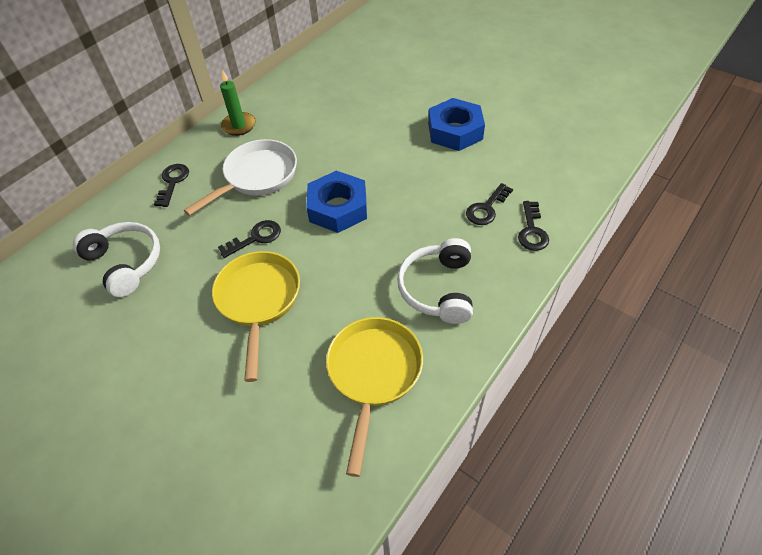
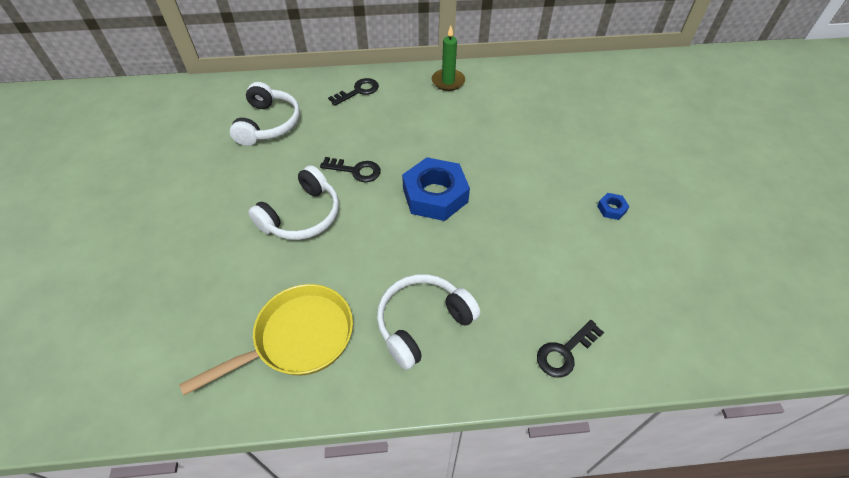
camera: 45 degrees right, 0 degrees up
(257, 177) = (412, 128): white pan -> none
(259, 301) = (302, 215): yellow pan -> white headphones
(455, 131) = (611, 209): blue nut -> blue nut, size x0.42
(486, 208) = (550, 296): black key -> none

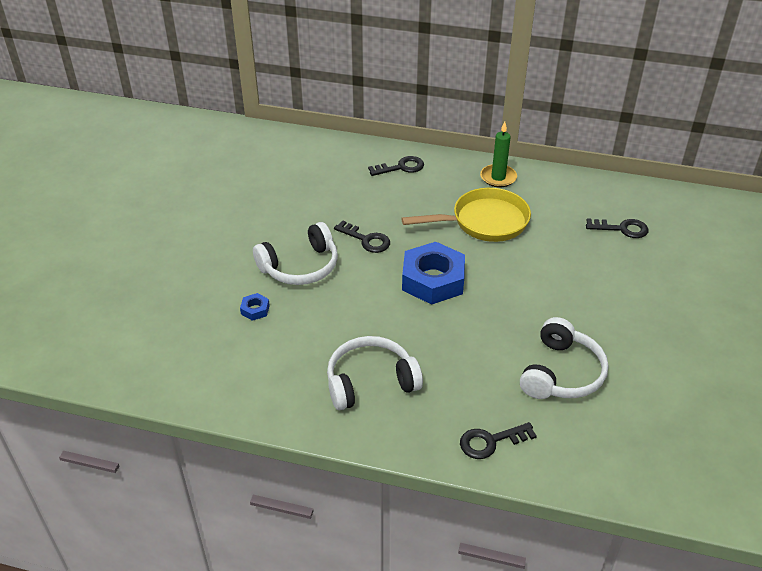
camera: 20 degrees right, 10 degrees down
(268, 124) = (301, 179): white headphones -> white headphones (561, 373)
(297, 338) = (257, 363): yellow pan -> yellow pan (484, 222)
(571, 104) = (622, 229): none -> black key
(611, 209) = (608, 337): blue nut -> blue nut (255, 310)

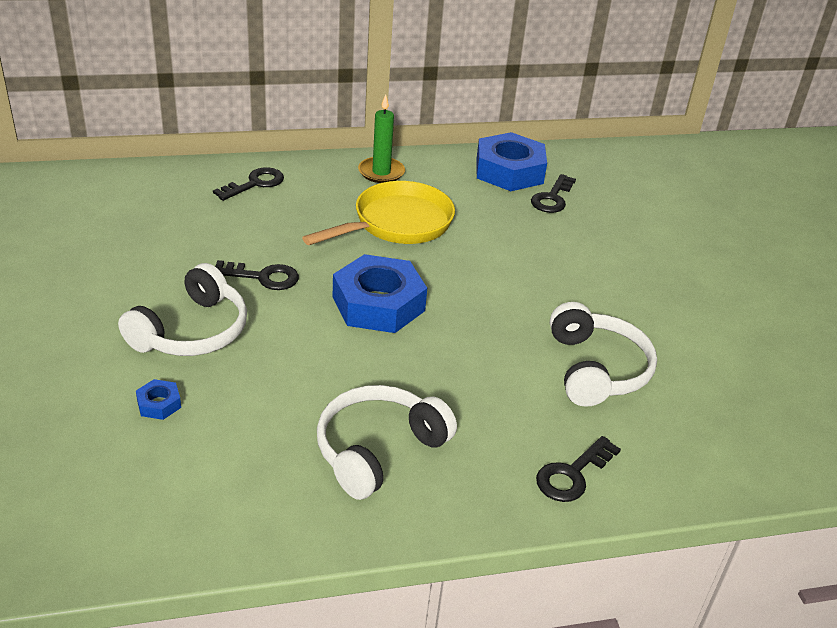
camera: 30 degrees left, 5 degrees down
(601, 198) = (509, 171): none -> blue nut
(622, 229) = (552, 198): black key -> black key turned 135 degrees clockwise

